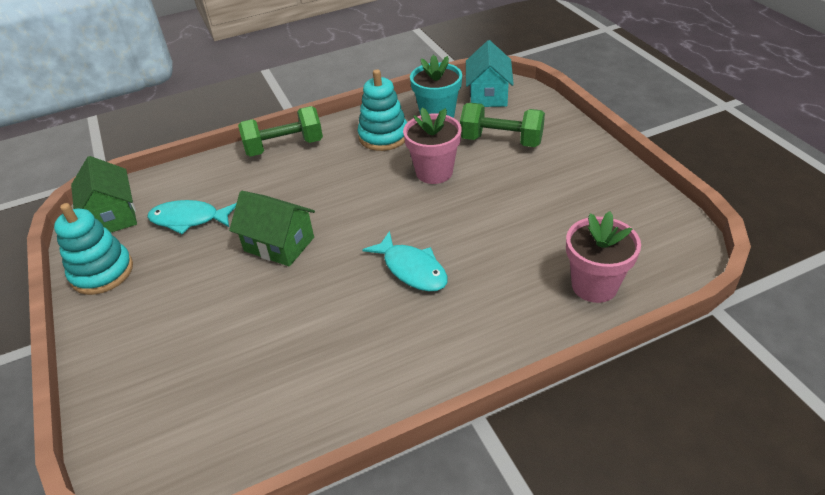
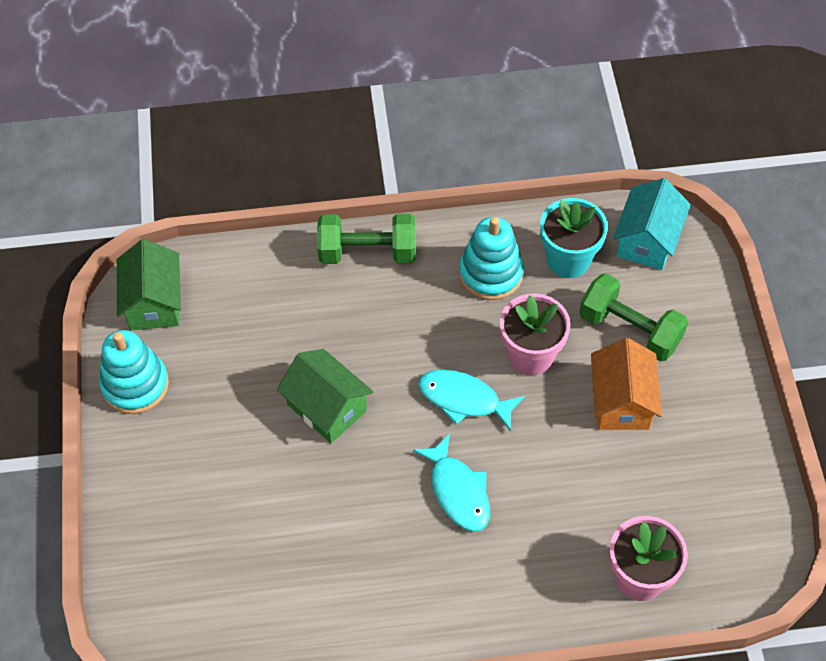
camera: 15 degrees right, 15 degrees up
(189, 219) = (236, 337): turquoise fish -> turquoise fish (464, 399)
(517, 180) = (621, 402): none -> orange house

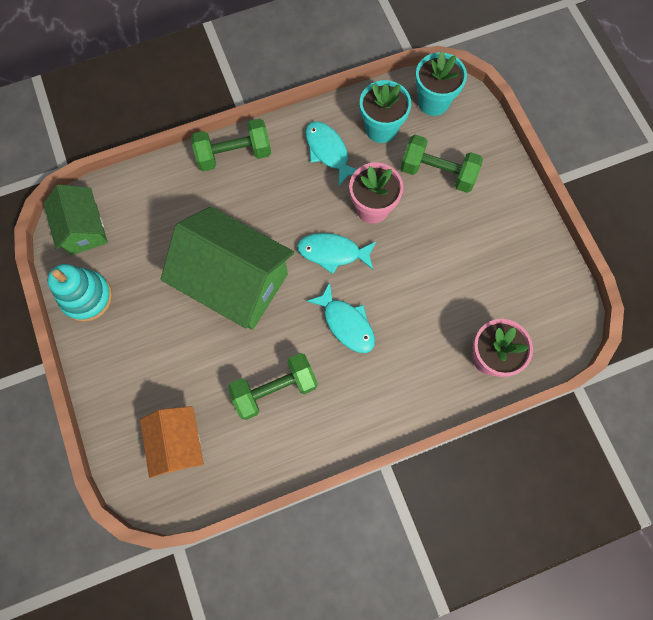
camera: 15 degrees left, 15 degrees up
(327, 408) = (235, 282): green house -> green house, size x1.77
(343, 551) = (275, 389): none -> green dumbbell
(491, 274) = (328, 151): turquoise stacking toy -> turquoise fish
(621, 402) = (445, 228): orange house -> orange house (178, 443)
(647, 240) = (433, 102): turquoise house -> turquoise flower pot

